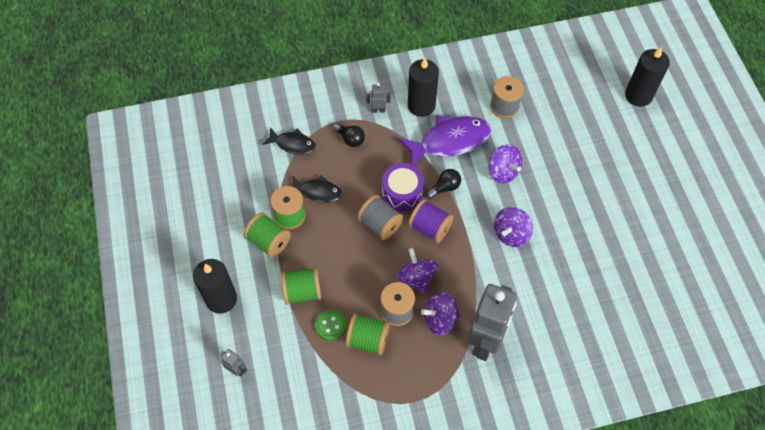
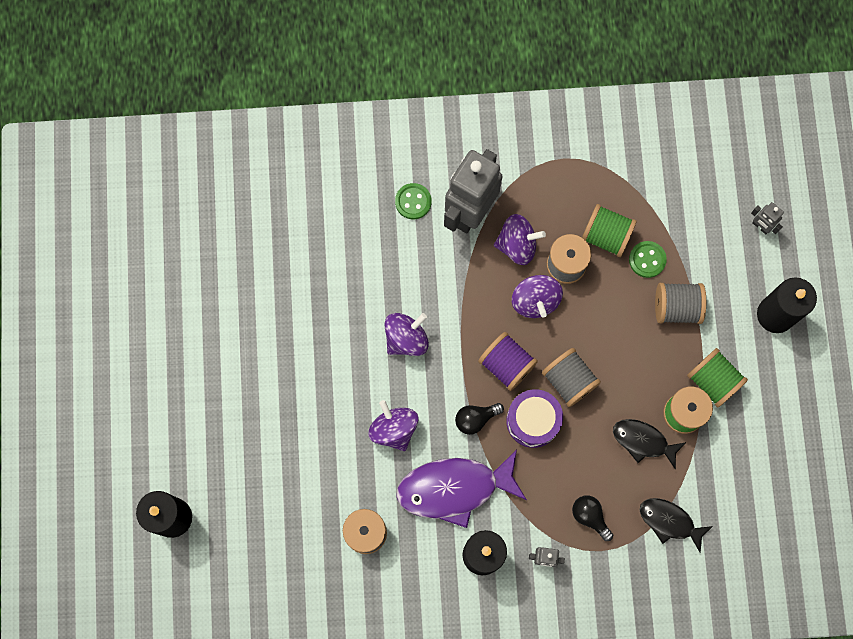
camera: 170 degrees left, 15 degrees up
(302, 291) = (676, 307): green spool -> grey spool
(534, 341) = (413, 202): none -> green button

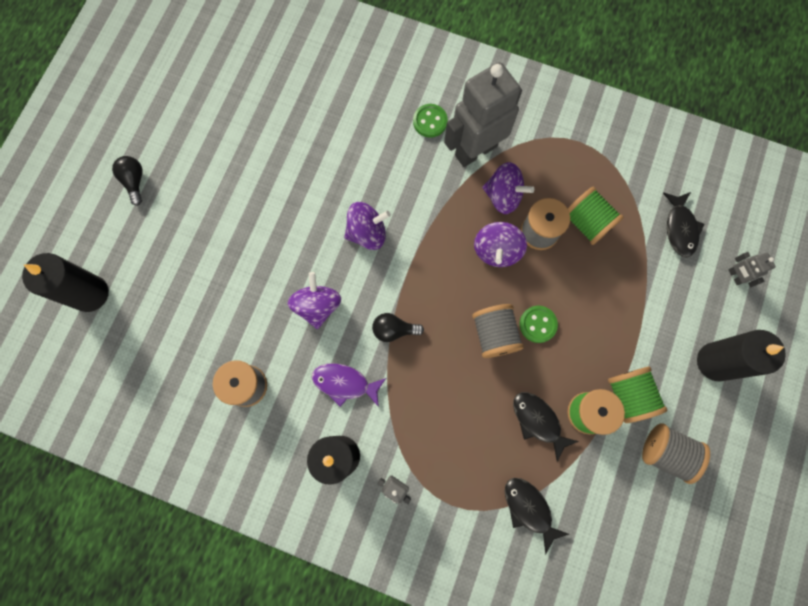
camera: 25 degrees right, 0 degrees up
(454, 488) = (344, 383): purple fish -> purple fish, size x0.58
(506, 364) = (444, 295): purple spool -> none
(533, 421) = (445, 355): purple drum -> none
(590, 516) = (456, 468): black light bulb -> black light bulb (134, 181)
(647, 260) = (615, 259): green button -> green button (538, 324)
(676, 307) = (624, 313): grey spool -> grey spool (665, 452)
(693, 203) = (680, 228): none -> black fish

